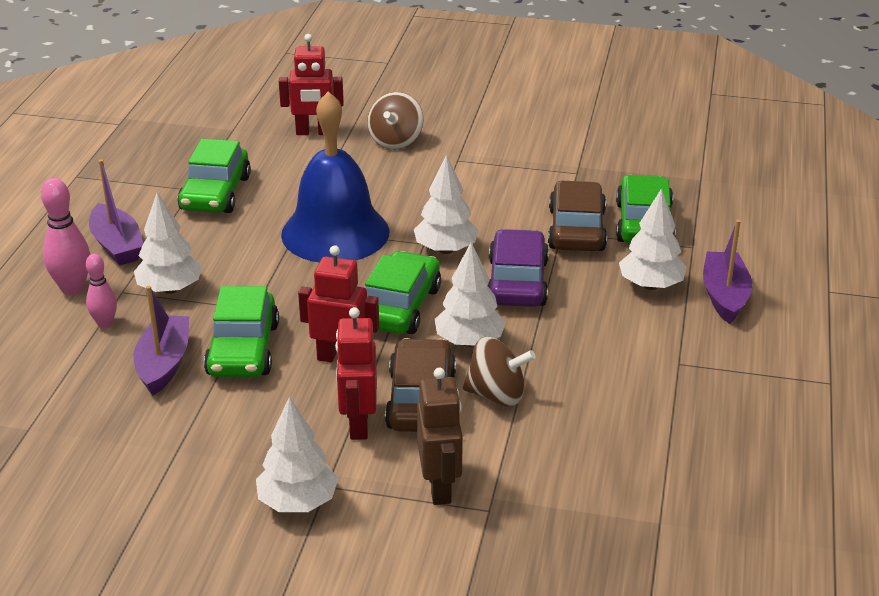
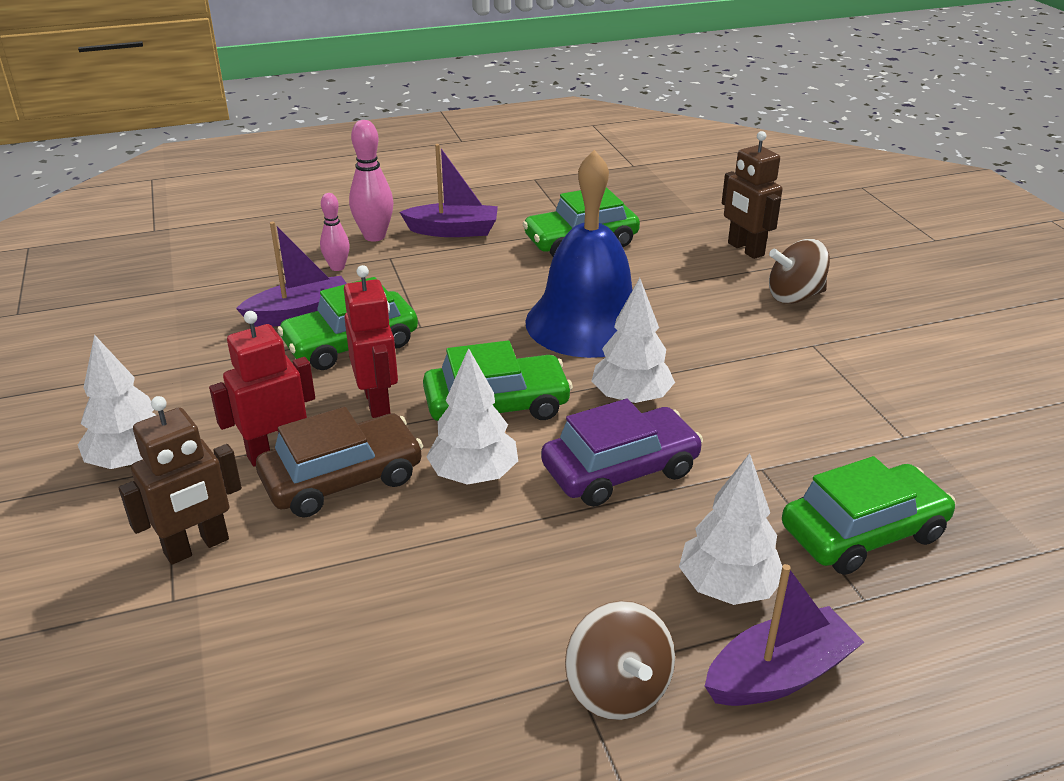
camera: 60 degrees right, 0 degrees up
(117, 245) = (453, 231): purple boat -> purple boat turned 120 degrees counterclockwise
(170, 289) = (412, 276): white tree -> none
(313, 132) = (745, 249): red robot -> brown robot
(497, 395) = (388, 531): brown spinning top -> brown spinning top (617, 689)
(576, 230) = (779, 479): brown car -> none

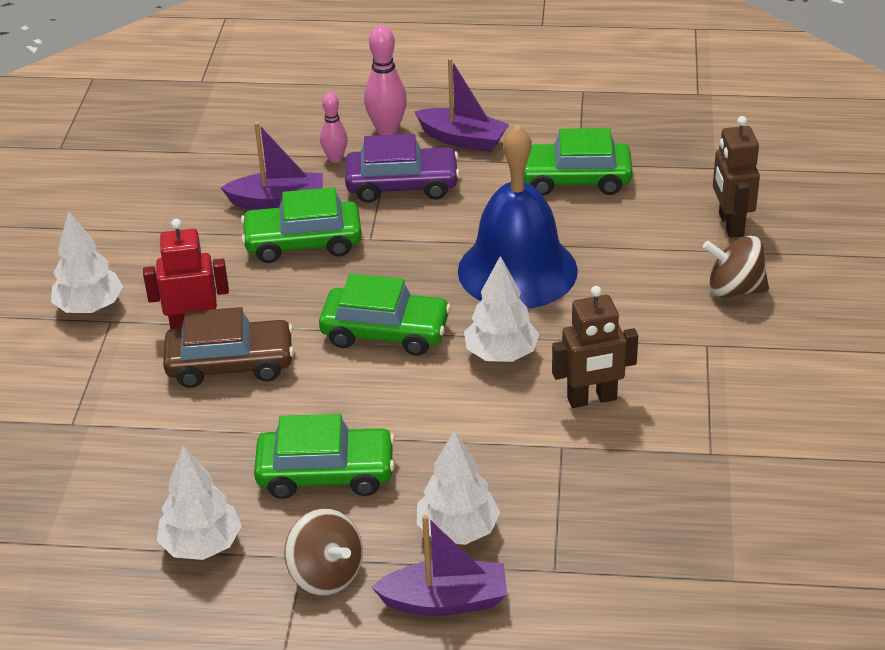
camera: 25 degrees right, 5 degrees up
(197, 547) = (104, 389): brown robot -> brown robot (592, 399)
(378, 402) = (293, 304): red robot -> none
(473, 475) = (329, 388): white tree -> white tree (201, 545)
(617, 689) = (326, 574): brown spinning top -> brown spinning top turned 45 degrees counterclockwise
(620, 470) = (445, 415): purple car -> purple car (402, 185)
(863, 532) = (599, 521): green car -> green car (326, 473)

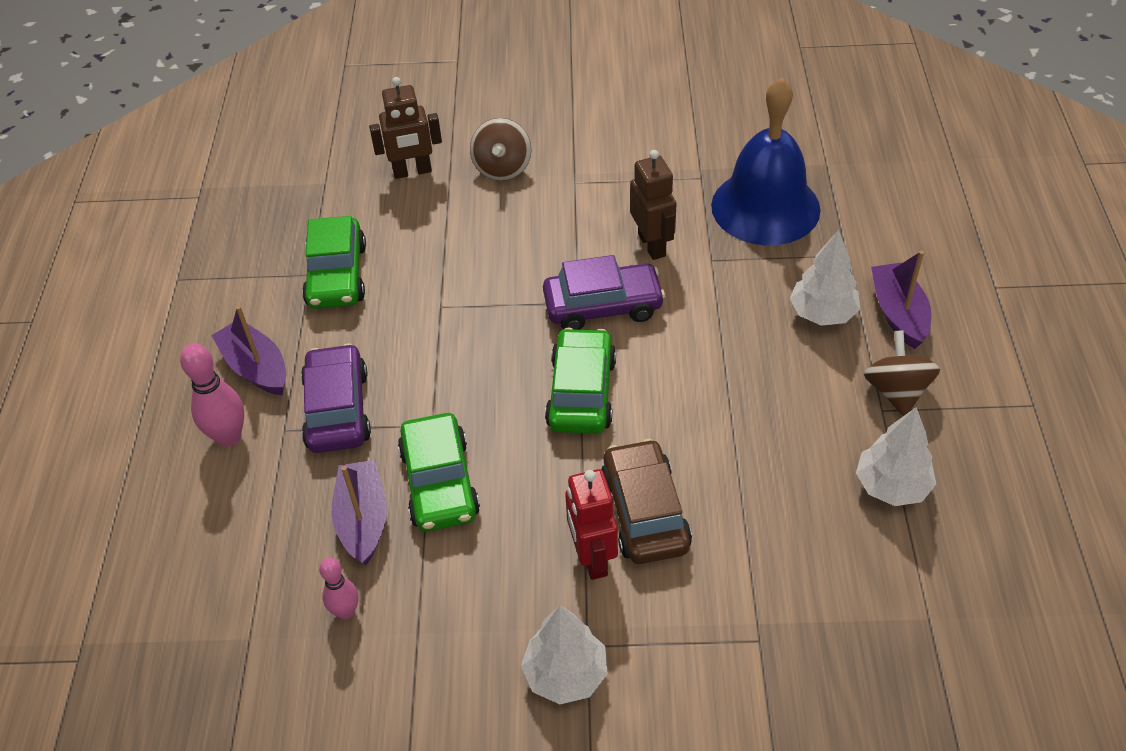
camera: 95 degrees left, 10 degrees up
(326, 473) = (780, 409): green car -> none
(326, 574) = (896, 391): brown spinning top -> brown spinning top turned 45 degrees counterclockwise
(335, 158) = (281, 478): pink bowling pin -> pink bowling pin (346, 611)
(462, 139) = (256, 368): purple boat -> purple boat turned 60 degrees counterclockwise
(501, 354) = (603, 306): white tree -> purple car
(517, 270) = (481, 305): blue bell -> blue bell (765, 207)

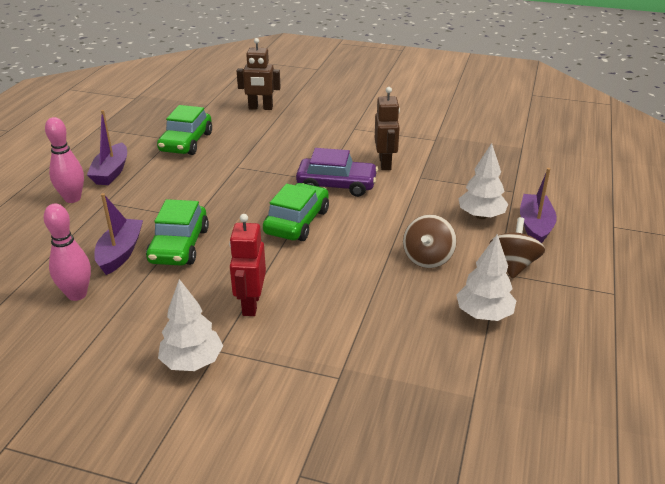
camera: 15 degrees right, 15 degrees down
(256, 368) = (111, 172): purple boat -> purple boat turned 150 degrees counterclockwise
(337, 409) = (143, 199): purple car -> none
(346, 611) = (77, 294): pink bowling pin -> pink bowling pin, size x1.58
(502, 168) = (314, 115): brown spinning top -> brown spinning top (427, 258)
(645, 512) = (301, 289): brown car -> none
(765, 207) = (470, 159): blue bell -> none

